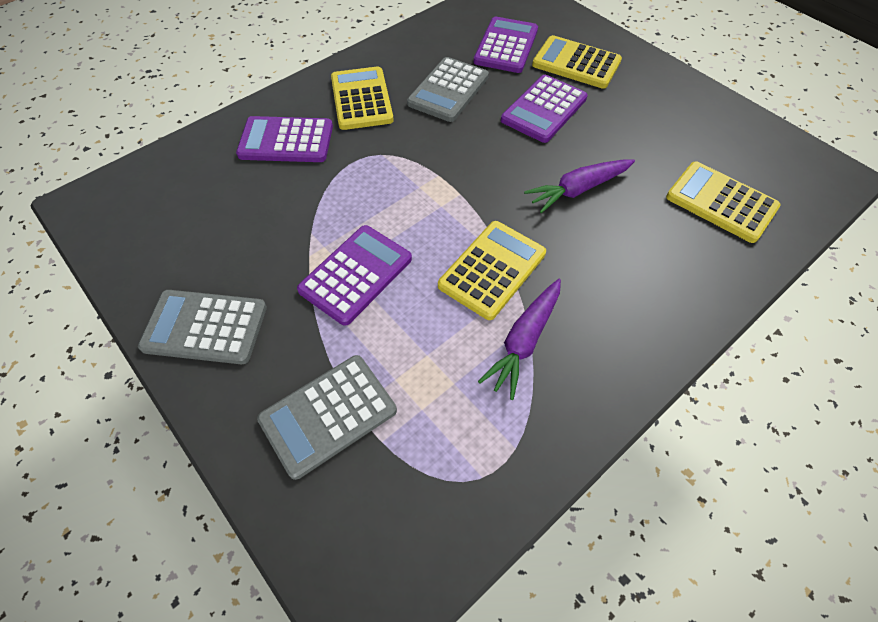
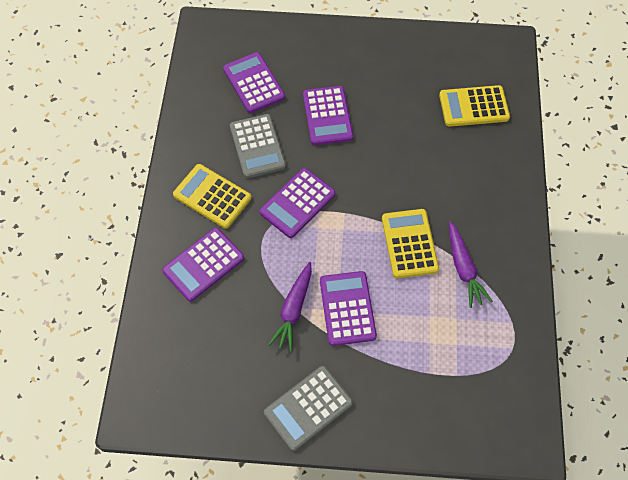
camera: 45 degrees left, 5 degrees up
(328, 415) = (420, 387): grey calculator -> none
(426, 155) = (297, 203): none -> purple calculator
(576, 63) = (309, 65): yellow calculator -> none
(578, 189) = (400, 157): purple carrot -> purple carrot (293, 309)

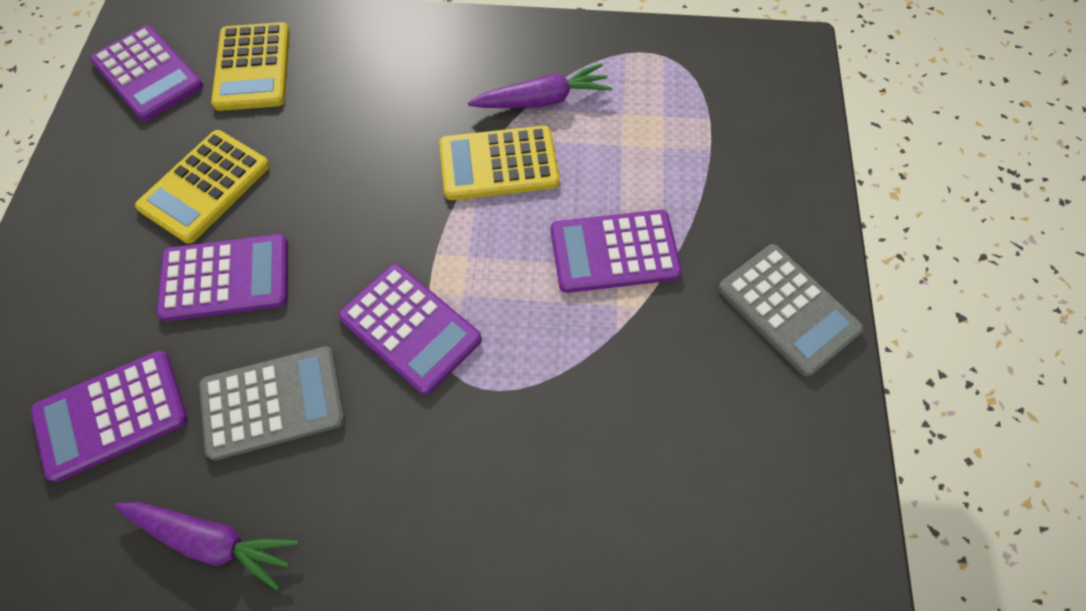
camera: 90 degrees left, 0 degrees up
(203, 264) = (534, 496): purple calculator -> purple calculator (147, 74)
(212, 196) = (380, 487): yellow calculator -> yellow calculator (205, 186)
(293, 309) = (620, 332): purple carrot -> purple carrot (212, 541)

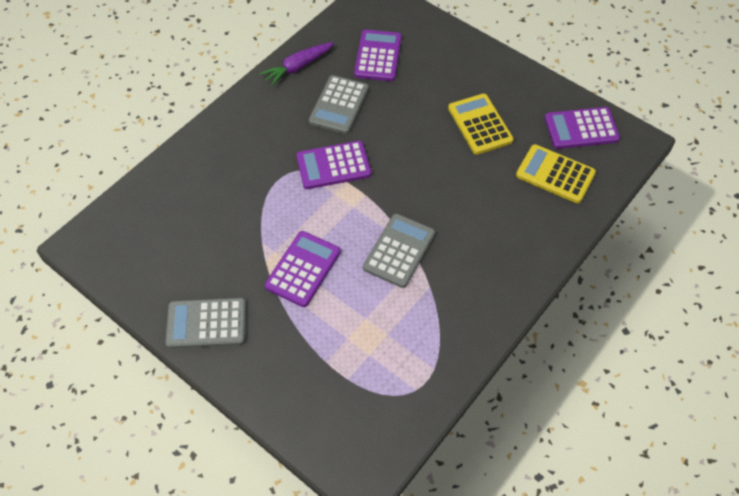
camera: 125 degrees right, 5 degrees down
(225, 278) = (417, 113): purple calculator -> none
(499, 164) = (399, 251): yellow calculator -> grey calculator
(542, 100) = (429, 298): purple carrot -> none

